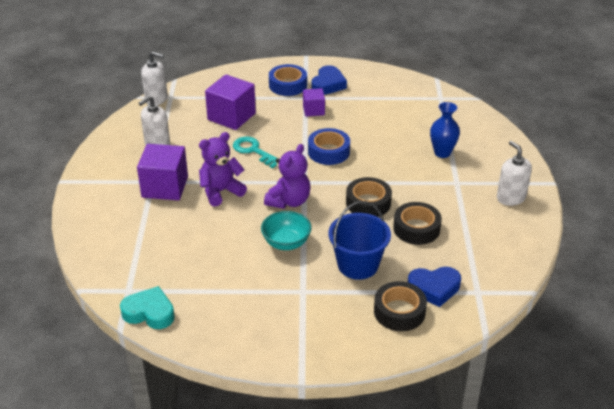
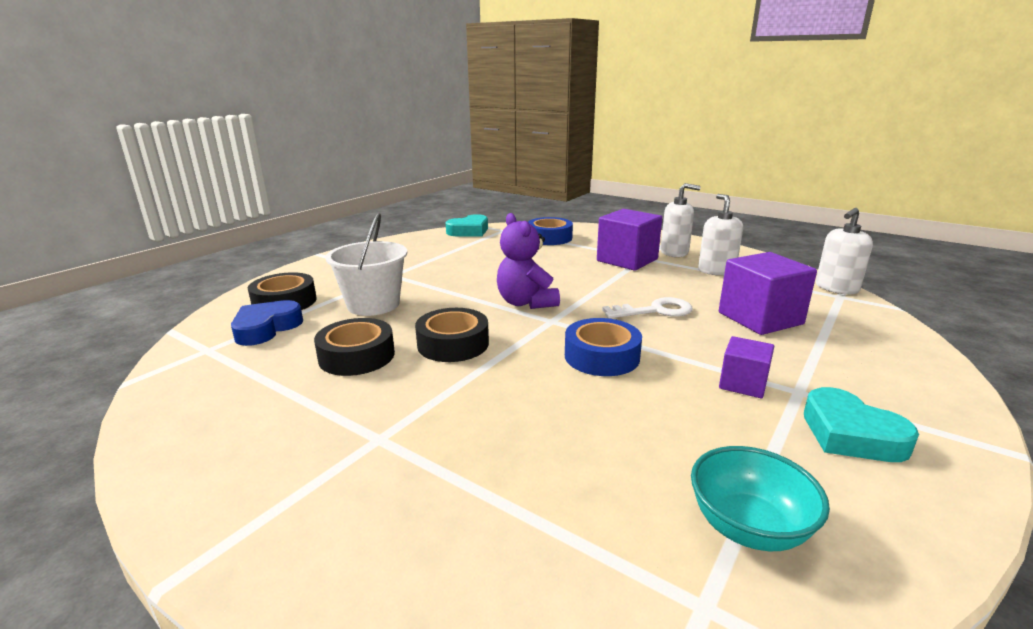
camera: 125 degrees right, 15 degrees down
(221, 191) = (589, 278): purple teddy bear -> none
(254, 151) = (655, 311): turquoise key -> white key
(286, 243) = (463, 284): turquoise bowl -> turquoise bowl (748, 527)
(288, 85) = (858, 388): blue tape -> blue tape (549, 238)
(328, 84) = (850, 434): blue heart -> turquoise heart
(358, 265) = (373, 304): blue bucket -> white bucket
(442, 153) = (473, 467): blue vase -> none
(510, 198) = (250, 479): white soap dispenser -> white soap dispenser (674, 252)

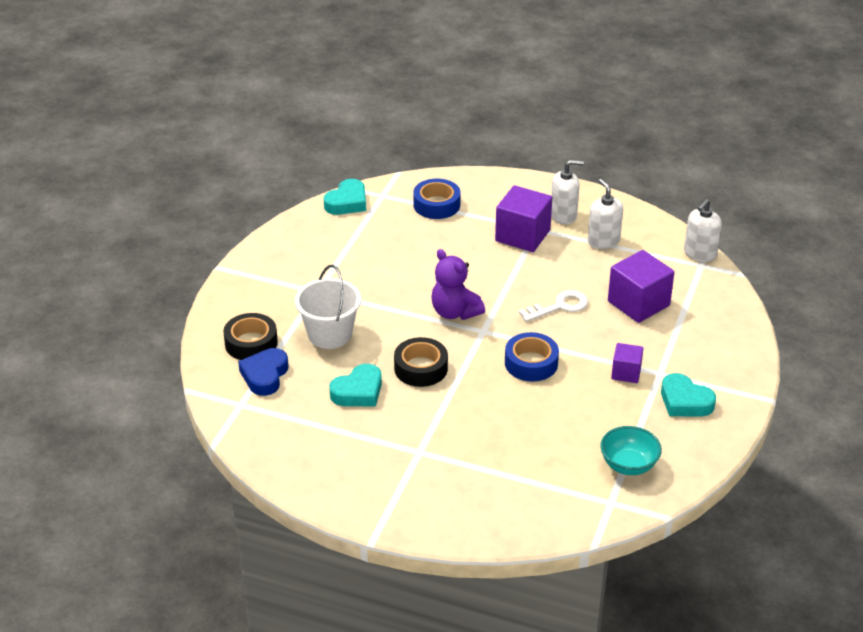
camera: 15 degrees left, 15 degrees up
(357, 356) = (358, 391): black tape -> turquoise heart

